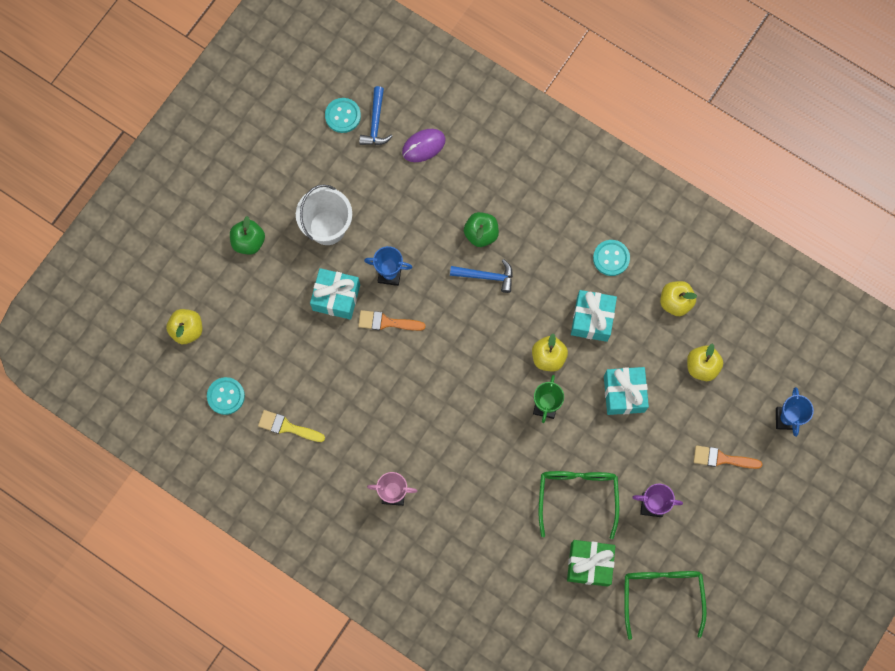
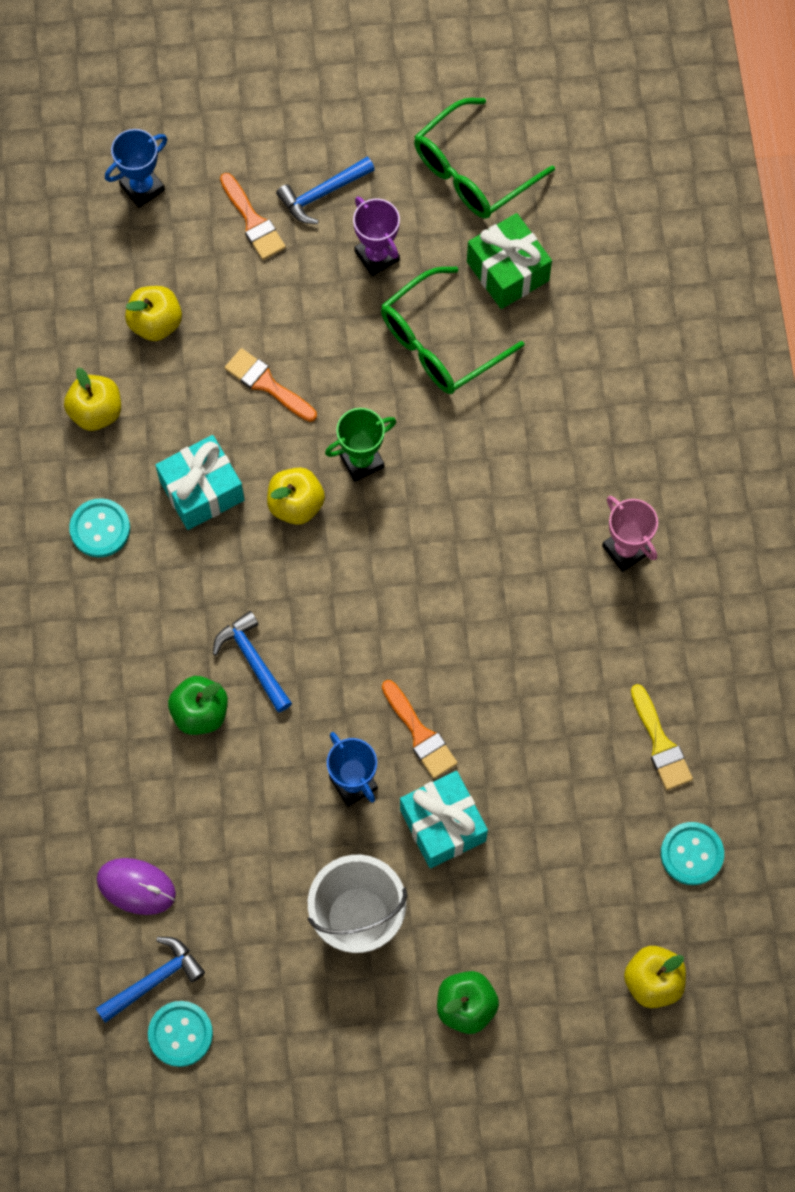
camera: 130 degrees left, 5 degrees down
(624, 394) = (267, 384): turquoise gift -> orange brush
(710, 506) = (322, 194): none -> blue hammer

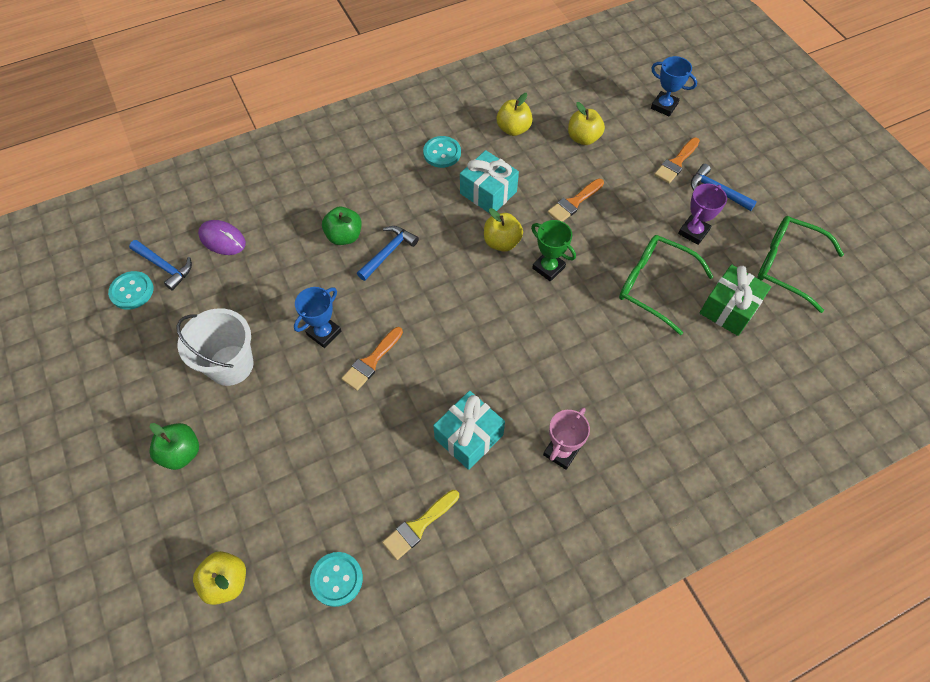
camera: 70 degrees right, 10 degrees down
(136, 887) = (222, 239): purple mouse -> purple mouse turned 60 degrees counterclockwise
(267, 384) = (574, 202): orange brush -> orange brush turned 150 degrees counterclockwise
(442, 825) = (310, 396): turquoise gift -> turquoise gift (469, 436)

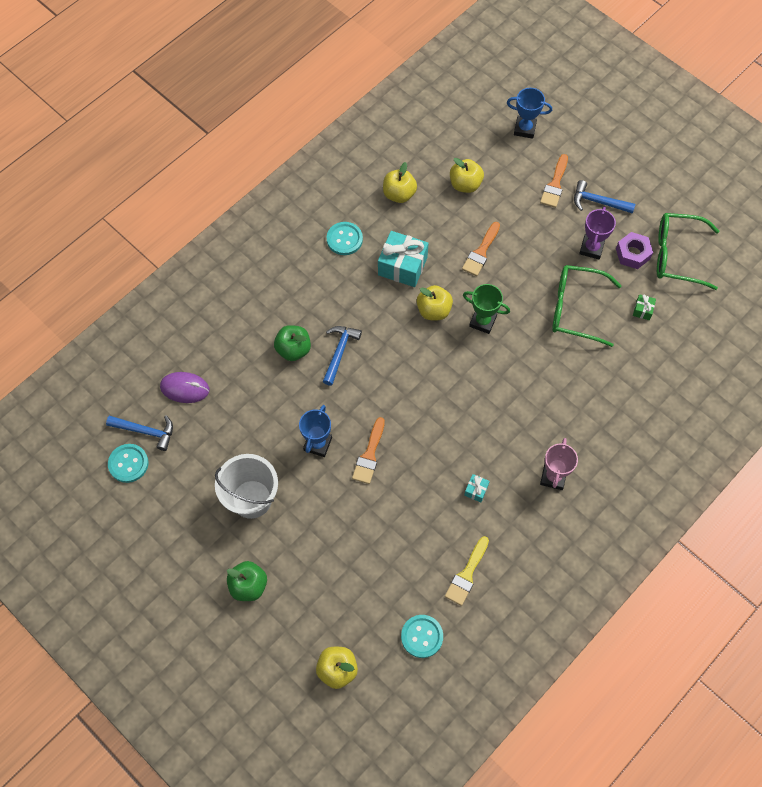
camera: 20 degrees left, 5 degrees up
(469, 436) = (476, 490): turquoise gift -> turquoise gift, size x0.45
(729, 309) = (642, 310): green gift -> green gift, size x0.45
(737, 250) = (633, 253): none -> purple nut

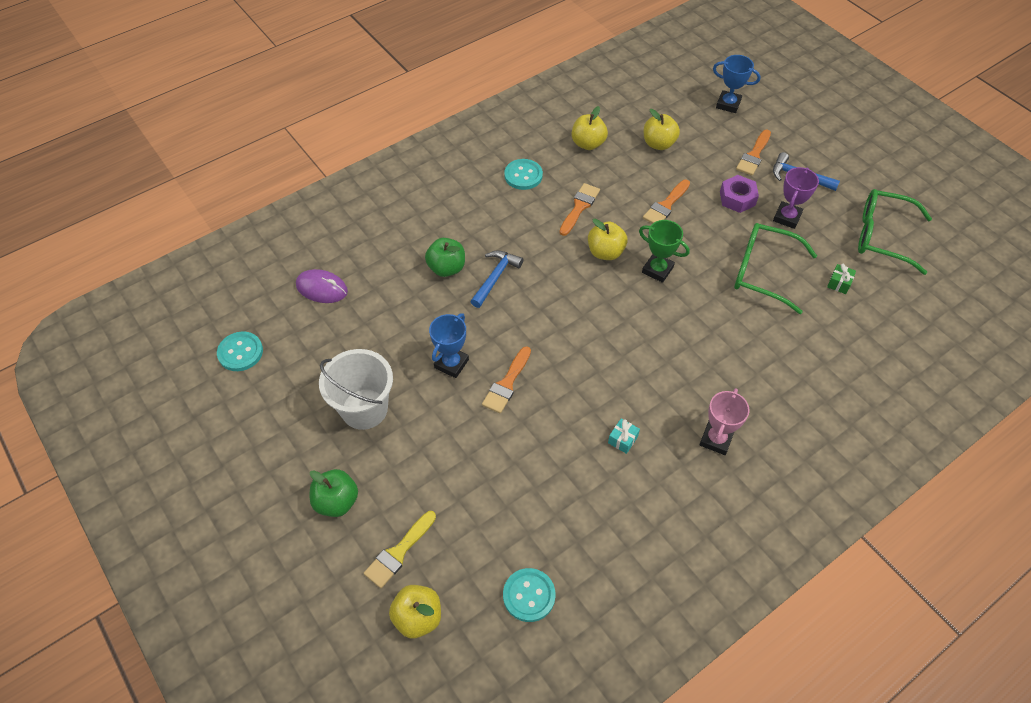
camera: 10 degrees right, 10 degrees down
(145, 431) = (268, 323): blue hammer -> none
(402, 266) = (579, 207): turquoise gift -> orange brush
(467, 574) = (596, 532): yellow brush -> yellow brush (398, 552)
(633, 253) = (832, 228): purple nut -> purple nut (737, 198)

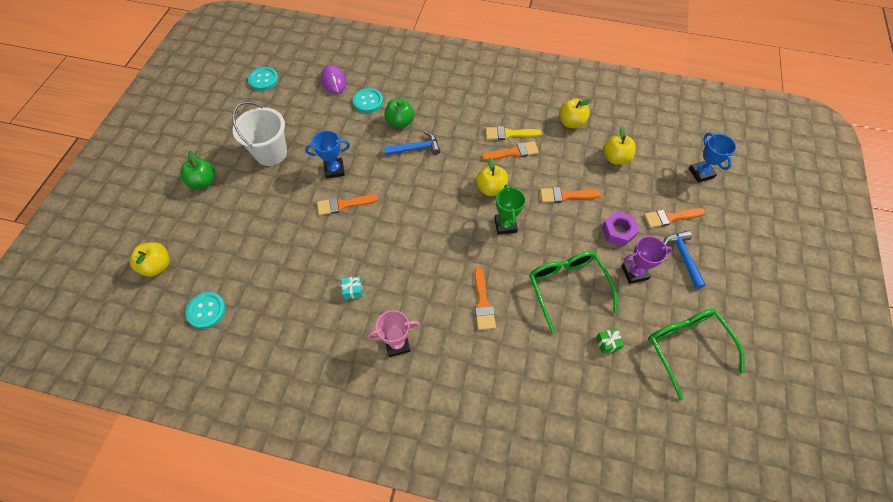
camera: 50 degrees right, 5 degrees up
(398, 552) = (191, 230): yellow brush -> yellow brush (509, 134)
(523, 175) = (508, 109): turquoise button -> turquoise button (368, 101)
(727, 343) = (483, 303): none -> orange brush

